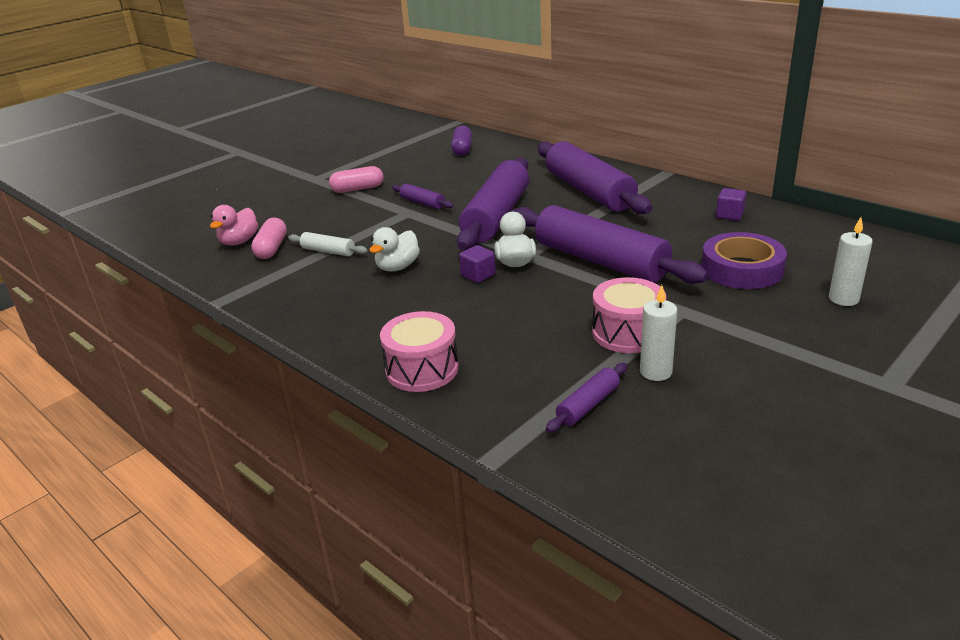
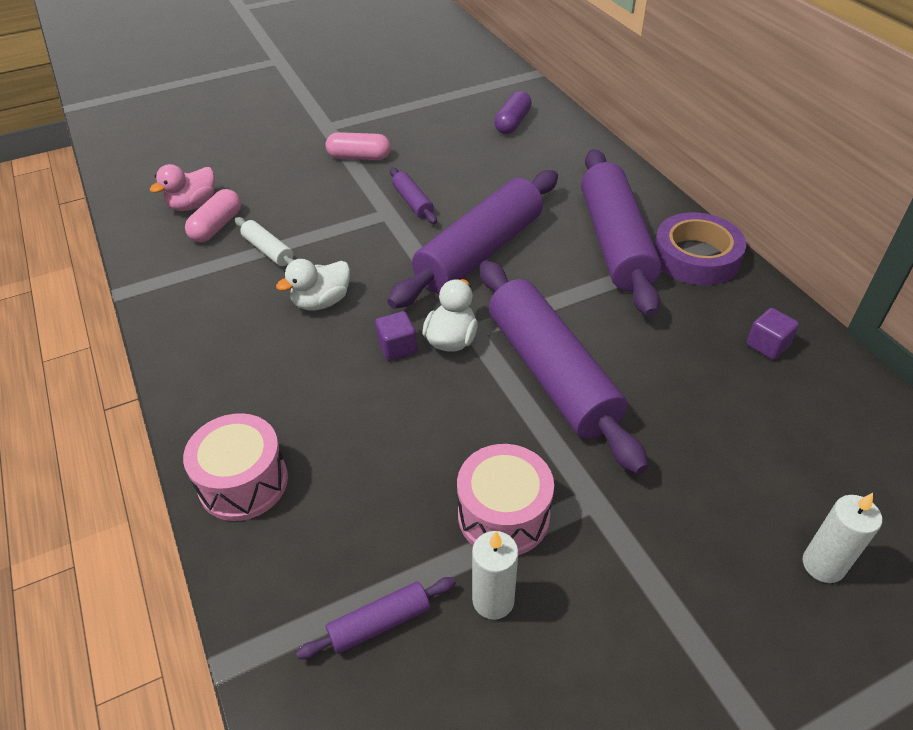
camera: 20 degrees right, 15 degrees up
(742, 269) = (719, 453): purple tape -> purple tape (696, 257)

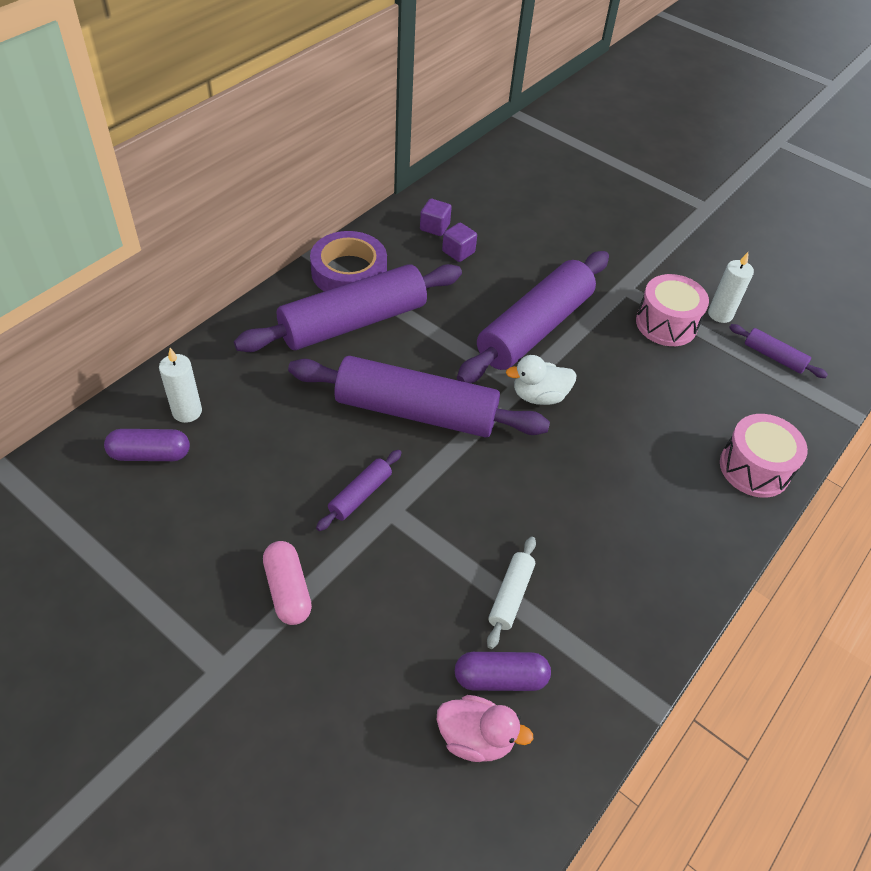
camera: 120 degrees left, 5 degrees up
(217, 226) = (500, 678): pink capsule -> purple capsule
(321, 302) = (553, 507): white duck -> none
(397, 347) = (570, 428): purple cube -> purple cube (458, 252)
(823, 565) = (595, 198): white candle -> white candle (187, 411)

